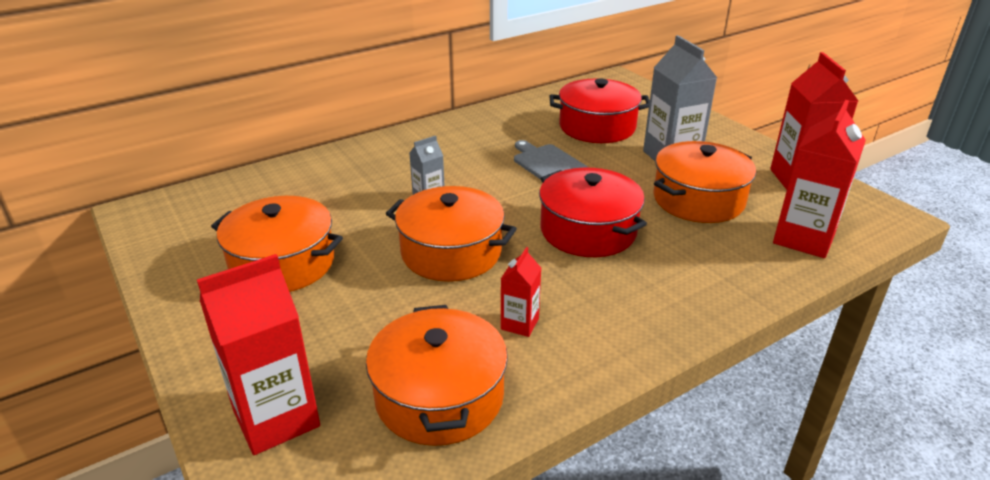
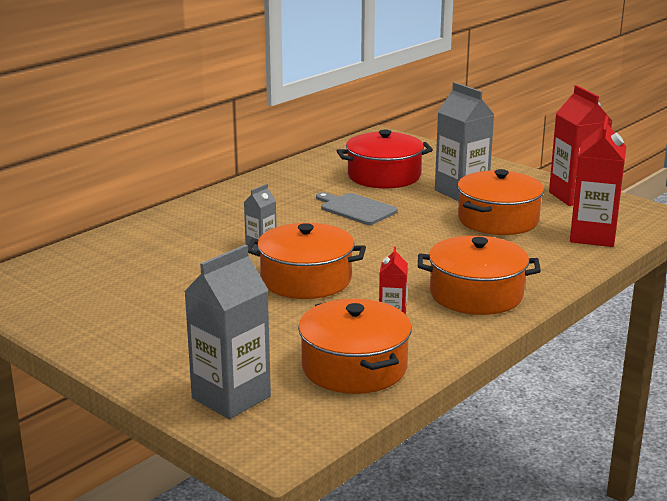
camera: 15 degrees left, 10 degrees down
(276, 418) = (231, 397): red carton -> grey carton
(282, 263) = (159, 305): orange pot -> orange pot (476, 294)
(588, 230) = (415, 251): red pot -> none

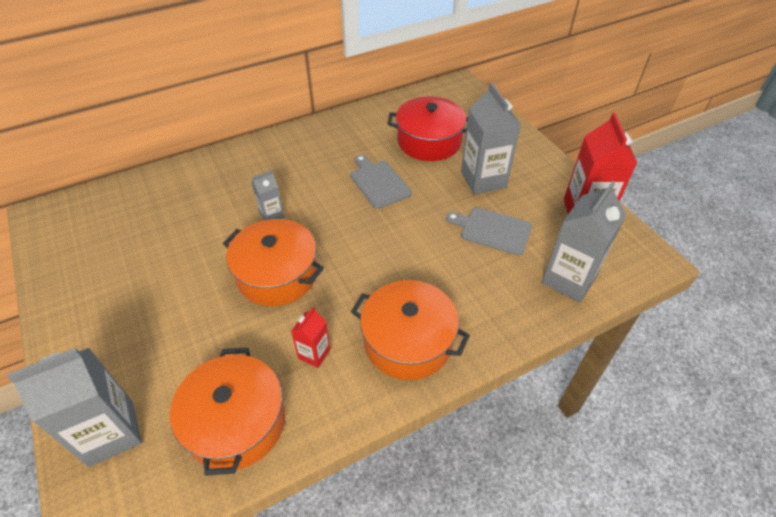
camera: 20 degrees right, 25 degrees up
(498, 220) = (492, 230): orange pot -> grey cutting board
(593, 236) = (569, 279): red carton -> grey carton

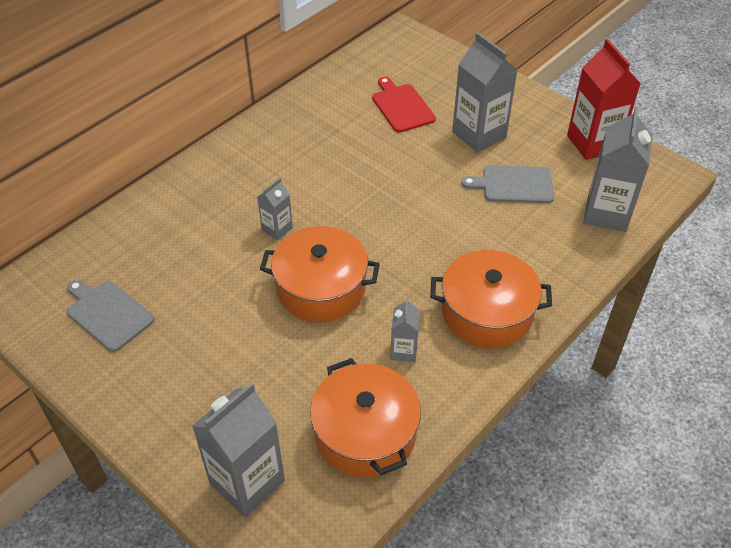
camera: 20 degrees left, 0 degrees up
(314, 354) = (404, 351): red carton -> grey carton
(378, 182) = (372, 165): grey cutting board -> grey cutting board (108, 314)
(429, 141) = (402, 106): red pot -> red cutting board

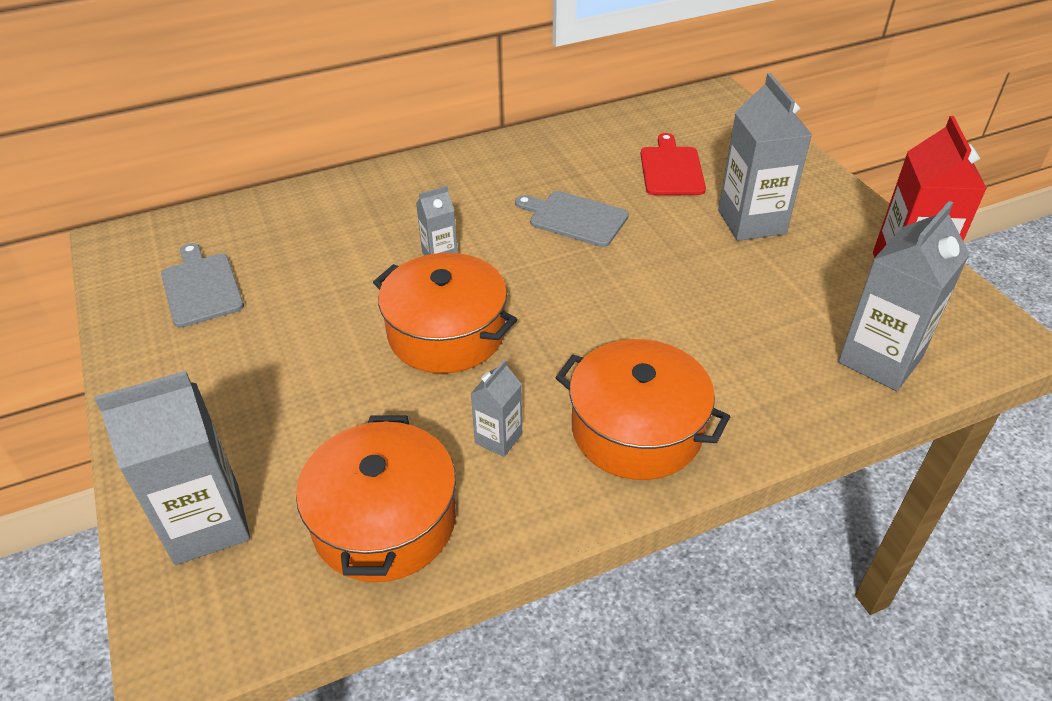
camera: 25 degrees right, 5 degrees down
(513, 184) = (765, 289): grey cutting board -> grey cutting board (575, 218)

